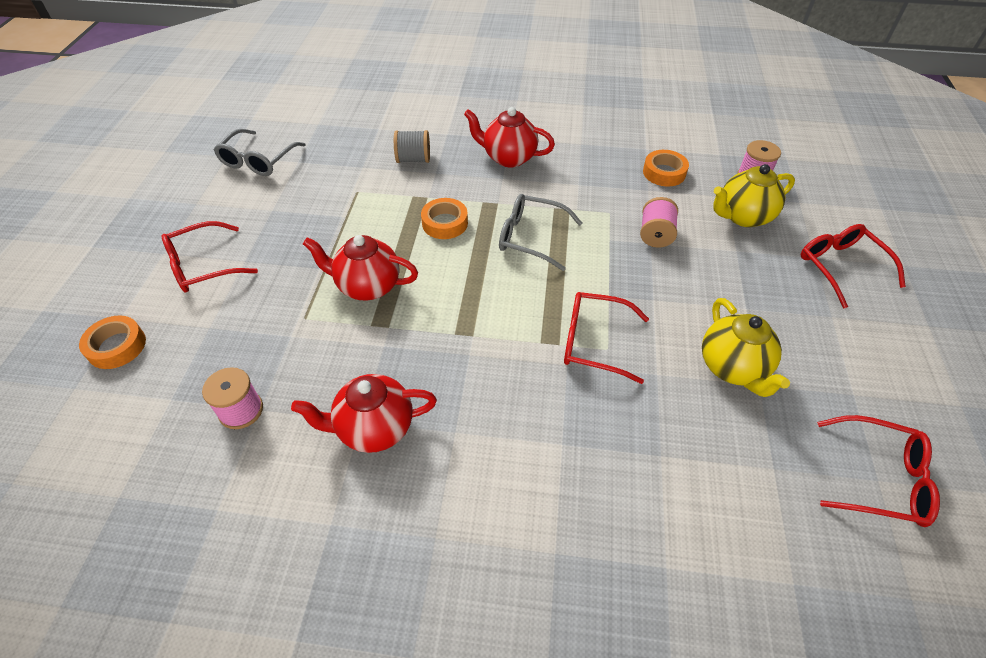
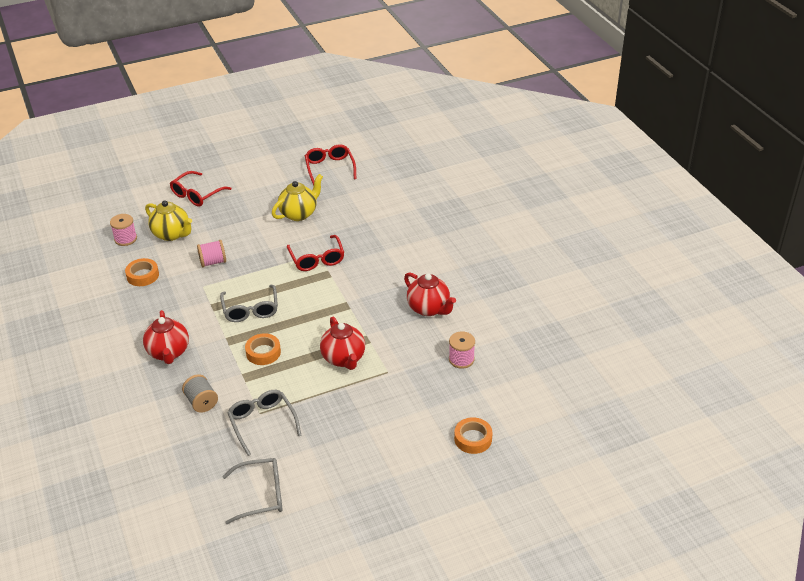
camera: 120 degrees left, 10 degrees down
(203, 266) = (387, 446): red glasses -> none
(342, 189) = (262, 423): none -> grey glasses

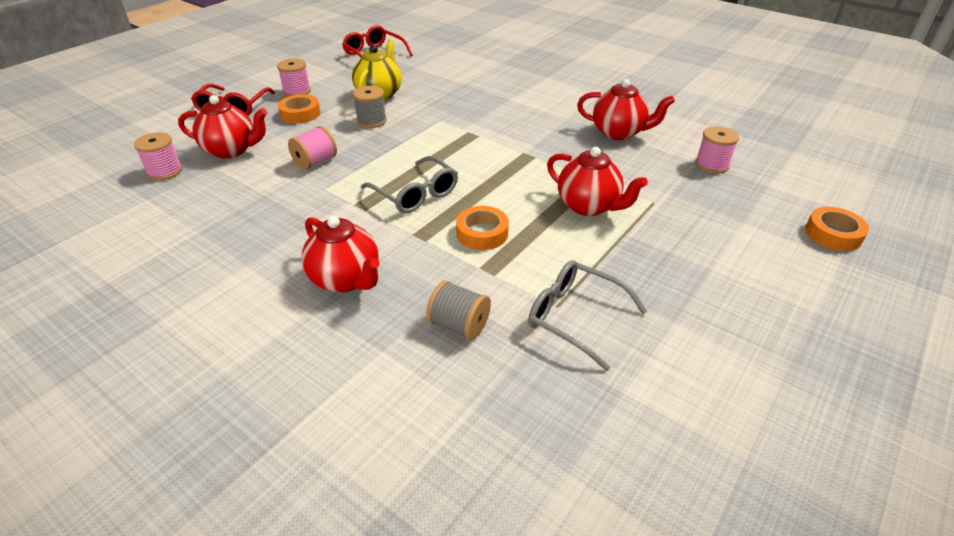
camera: 30 degrees left, 0 degrees up
(143, 275) = (224, 202): orange tape -> orange tape (300, 114)
(172, 234) = (231, 150): yellow teapot -> red teapot
(247, 192) = (297, 91): none -> pink spool
(261, 495) = (690, 421): grey glasses -> none
(273, 238) = (371, 121): none -> grey spool
(317, 259) = (444, 125): red glasses -> none

